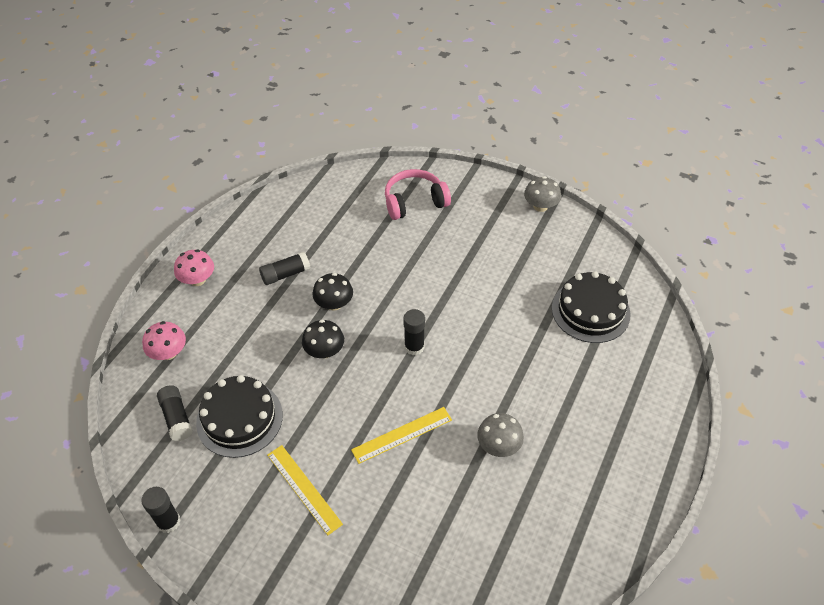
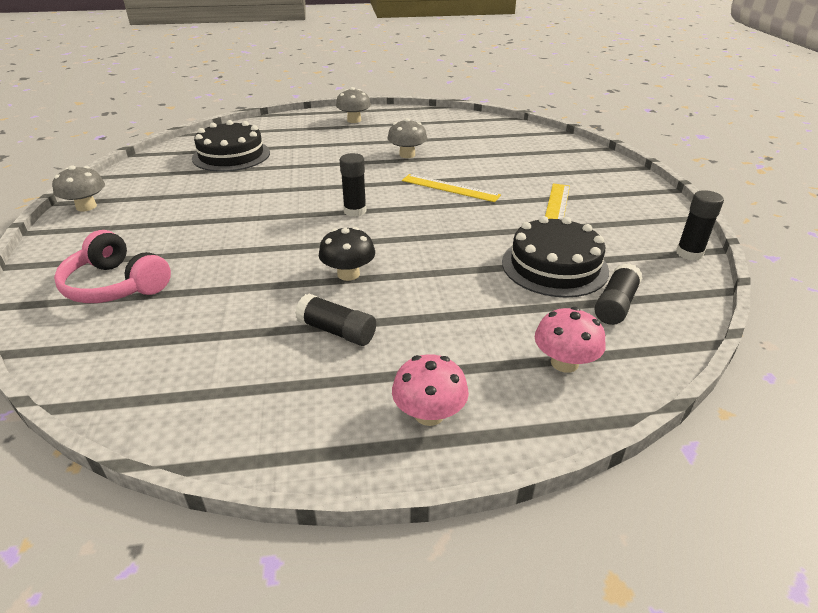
camera: 125 degrees left, 15 degrees down
(324, 351) = (417, 253): black mushroom -> none
(633, 452) = (354, 120): none -> grey mushroom

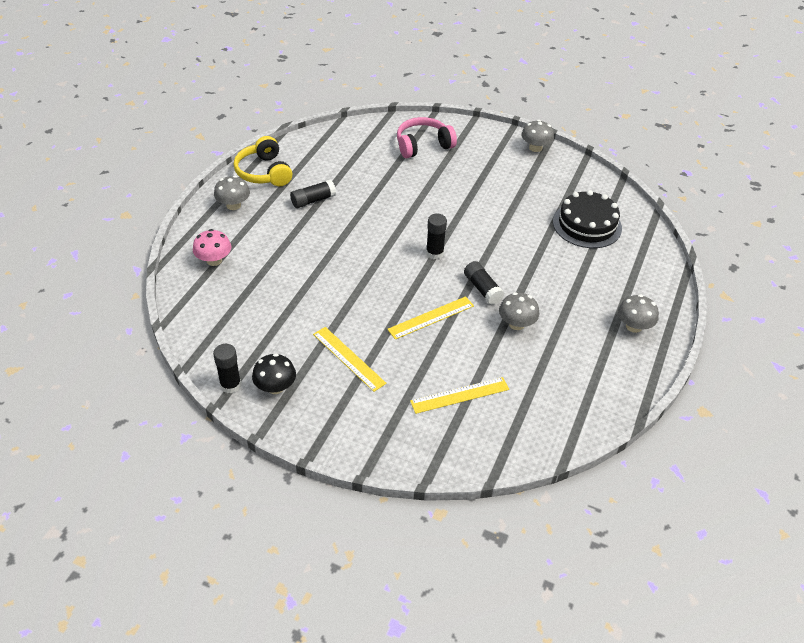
camera: 120 degrees right, 10 degrees up
(303, 426) = (264, 172): none -> yellow headphones
(348, 274) = (359, 222): black mushroom -> black mushroom (275, 387)
(429, 414) = (233, 205): pink mushroom -> grey mushroom
(515, 156) = (460, 395): none -> yellow ruler
(554, 266) = (285, 308): black cake -> none
(615, 304) = (228, 308): black glue stick -> black glue stick (482, 289)

